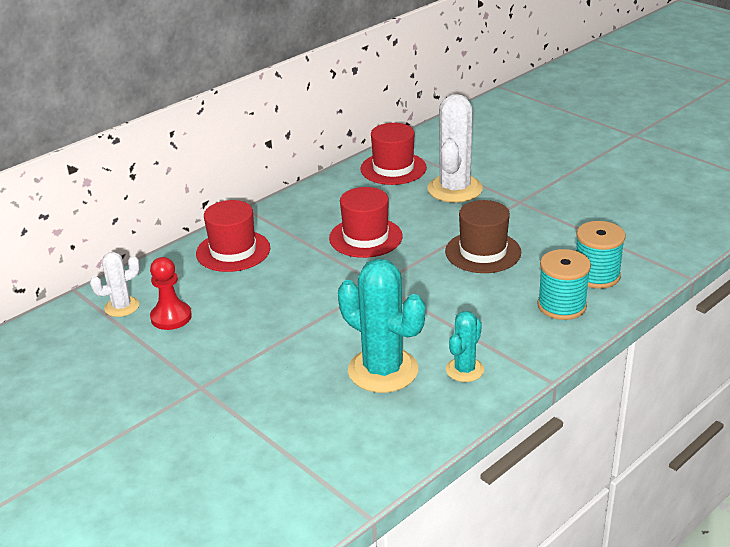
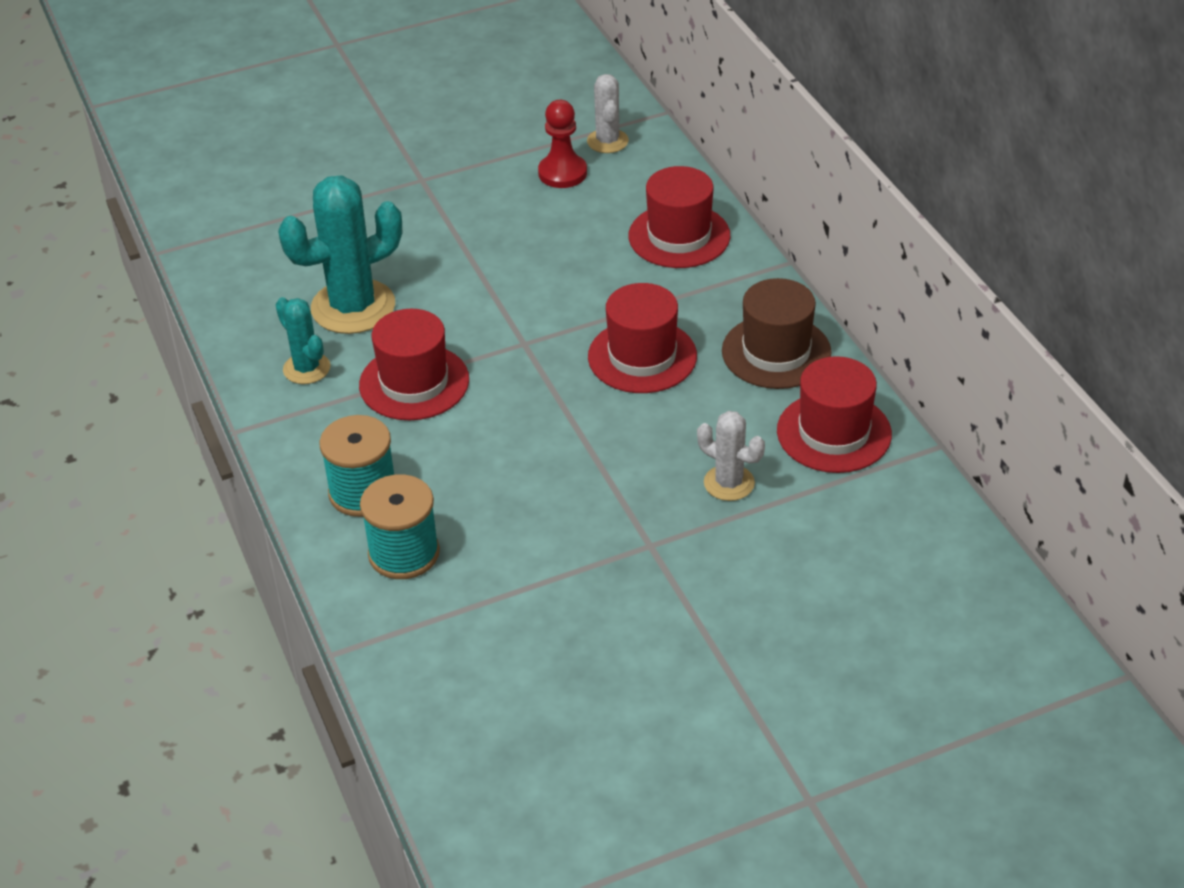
camera: 110 degrees right, 10 degrees up
(447, 316) = (414, 382): none -> red hat
(455, 189) = (729, 483): white cactus -> white cactus, size x0.54
(483, 252) = (534, 459): brown hat -> brown hat (776, 352)

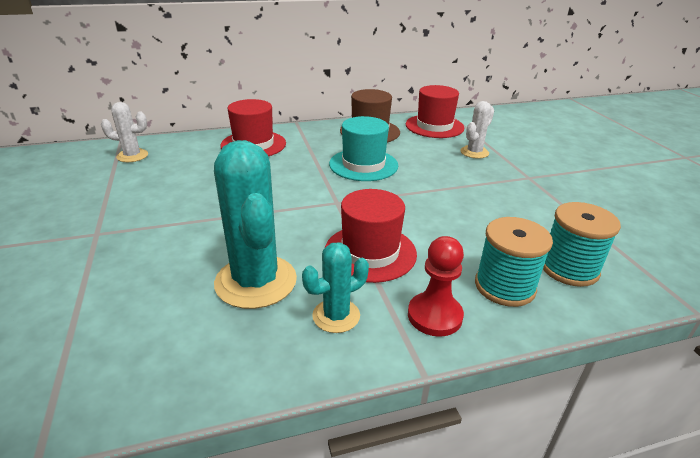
camera: 85 degrees left, 10 degrees down
(562, 173) = (152, 173): red pawn -> red pawn (434, 316)
(642, 356) = (363, 165): red hat -> turquoise hat

